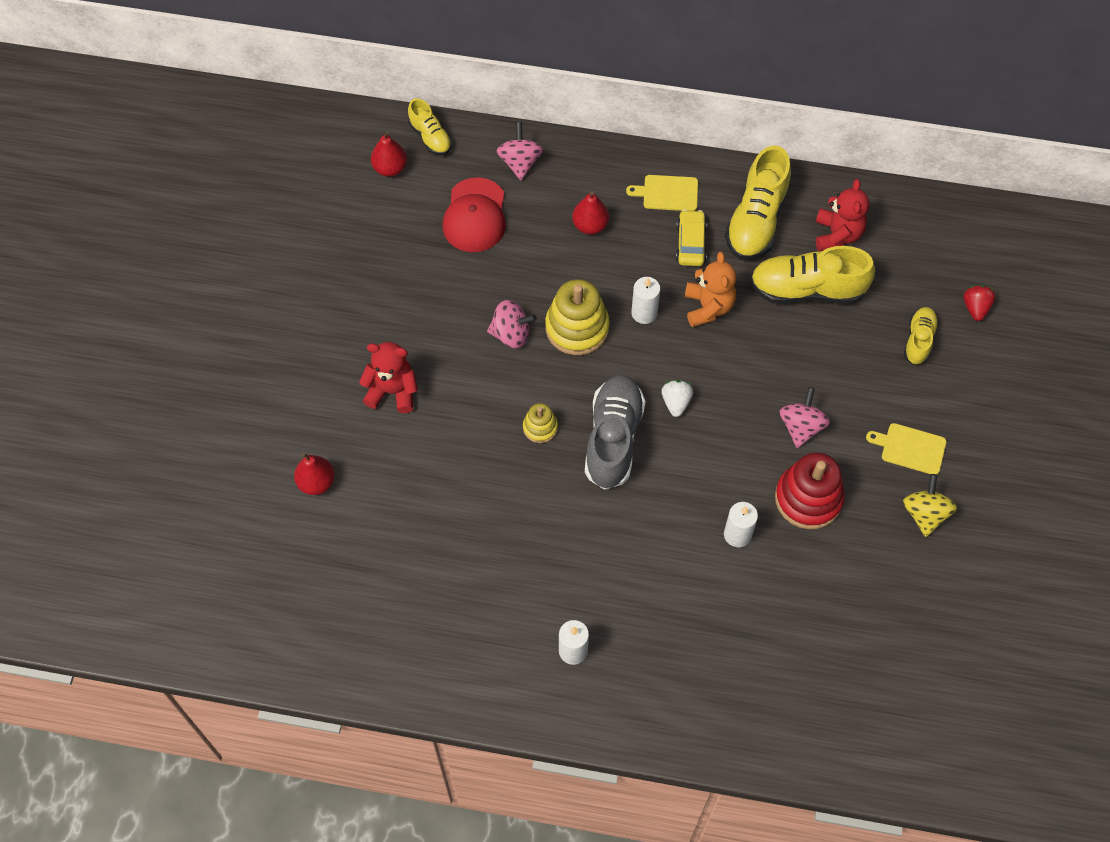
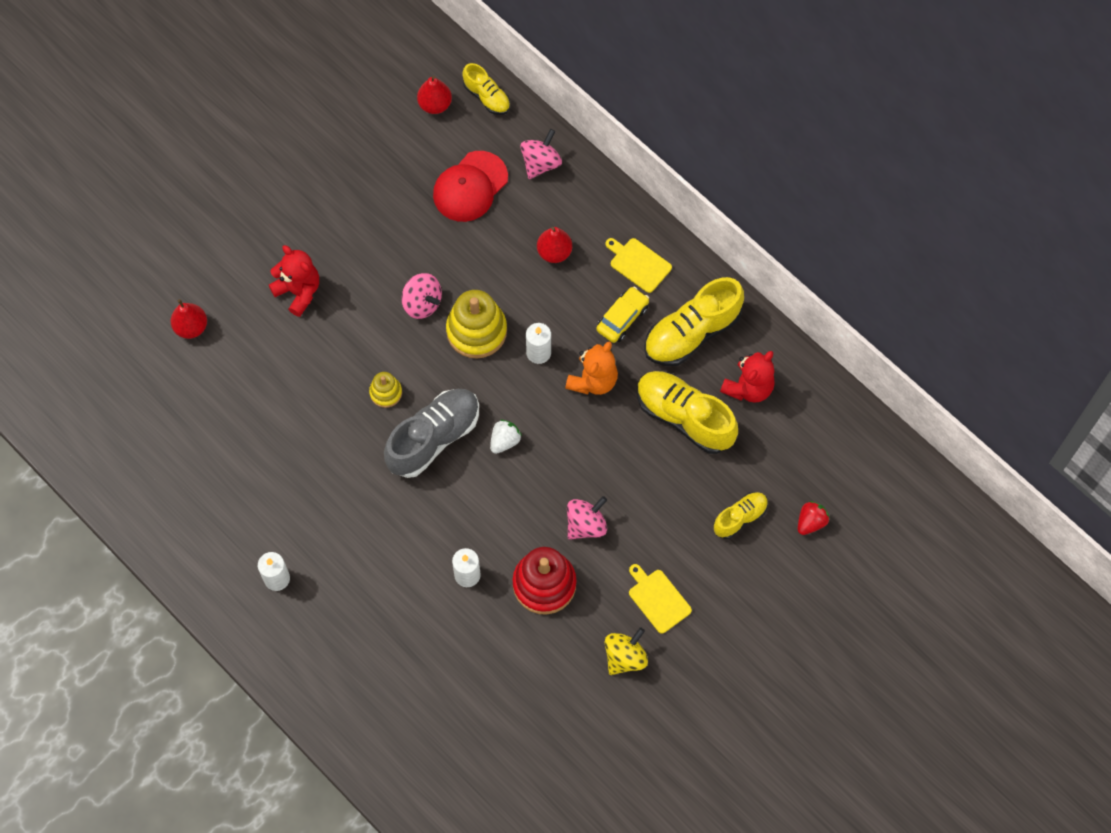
camera: 35 degrees right, 5 degrees up
(430, 137) = (486, 97): yellow shoe -> yellow shoe turned 45 degrees counterclockwise

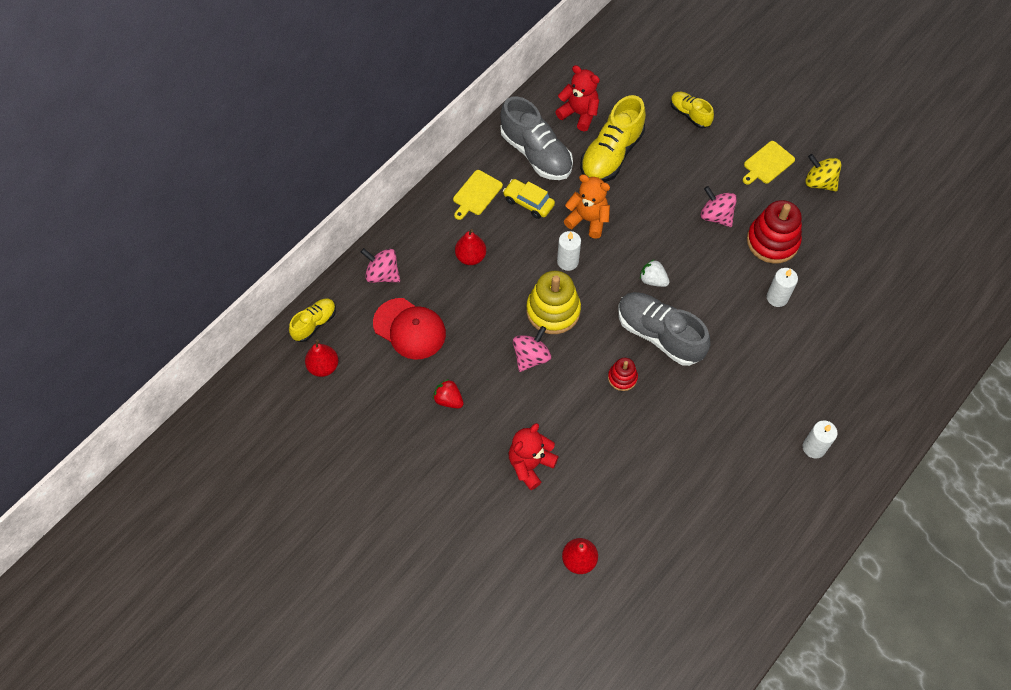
camera: 95 degrees left, 5 degrees down
(386, 392) = (622, 378): yellow stacking toy -> red stacking toy
(692, 333) = (536, 153): yellow shoe -> grey shoe
(811, 522) = (684, 71): red strawberry -> red strawberry (448, 400)

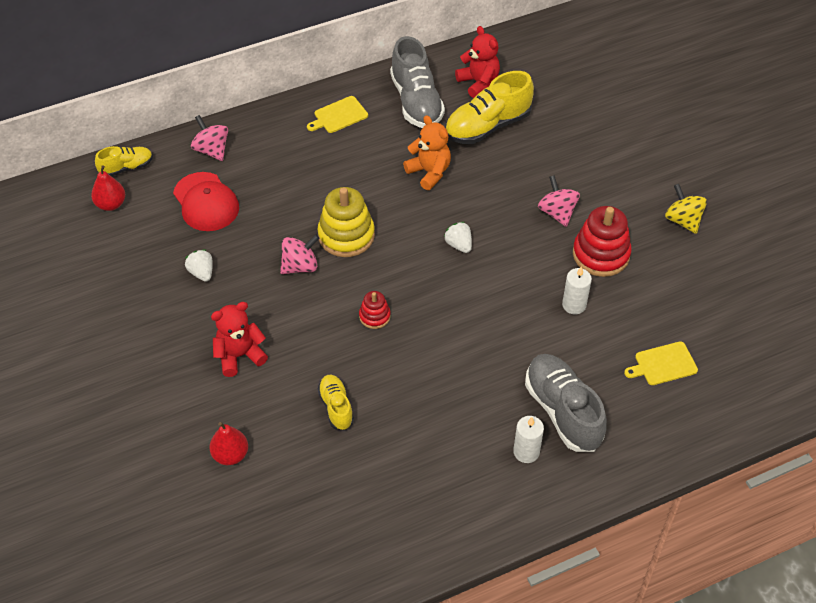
camera: 25 degrees right, 10 degrees down
(448, 400) = (201, 272): red strawberry -> white strawberry
(470, 257) = (299, 164): red pear -> none
(528, 202) = (382, 139): yellow car -> none
(567, 261) = (387, 200): white candle -> none
(659, 335) = (434, 293): grey shoe -> grey shoe (563, 411)
(690, 114) = (587, 118): yellow shoe -> yellow shoe (336, 407)
(767, 163) = (639, 186): yellow cutting board -> yellow cutting board (663, 364)

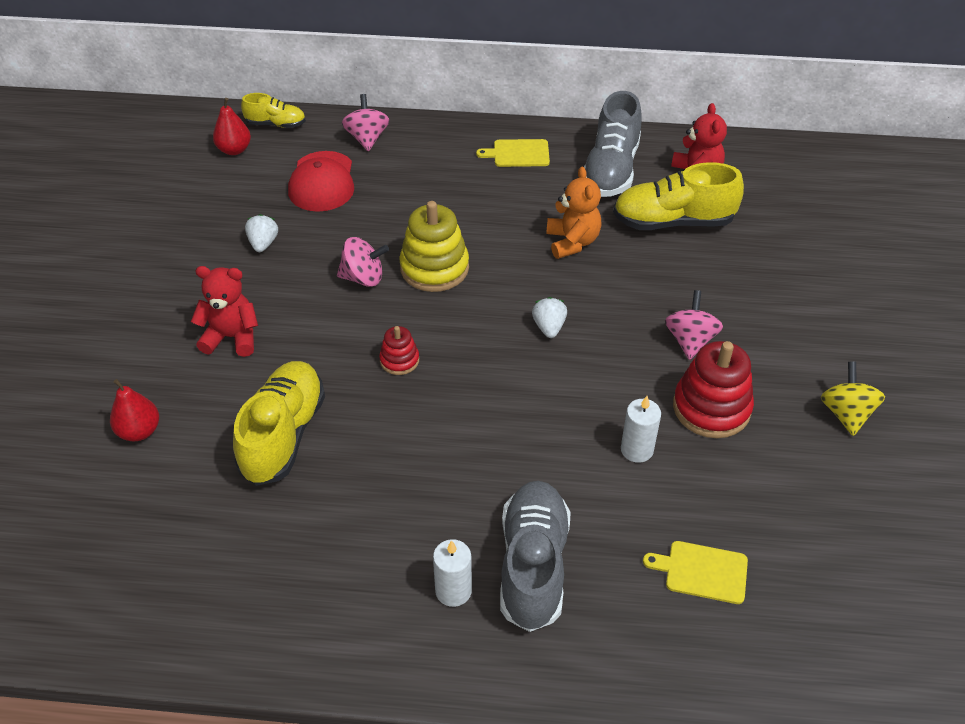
camera: 30 degrees right, 5 degrees down
(336, 407) = (283, 435): yellow shoe -> yellow shoe, size x1.80

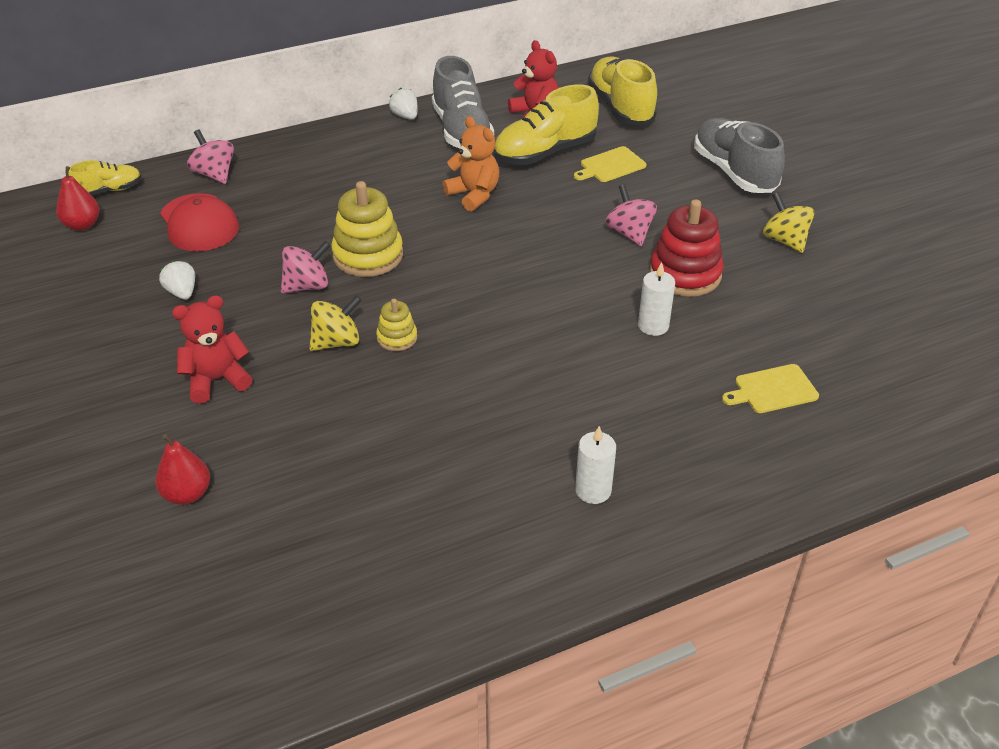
camera: 30 degrees left, 5 degrees down
(283, 435) = (337, 438): yellow shoe -> yellow shoe (621, 107)
(348, 343) = (337, 342): none -> yellow spinning top
(399, 360) = (397, 338): red stacking toy -> yellow stacking toy
(518, 153) = (369, 143): yellow cutting board -> yellow cutting board (610, 165)
(533, 565) = (642, 443): grey shoe -> grey shoe (734, 172)
(549, 327) = (507, 264): white strawberry -> white strawberry (405, 116)

